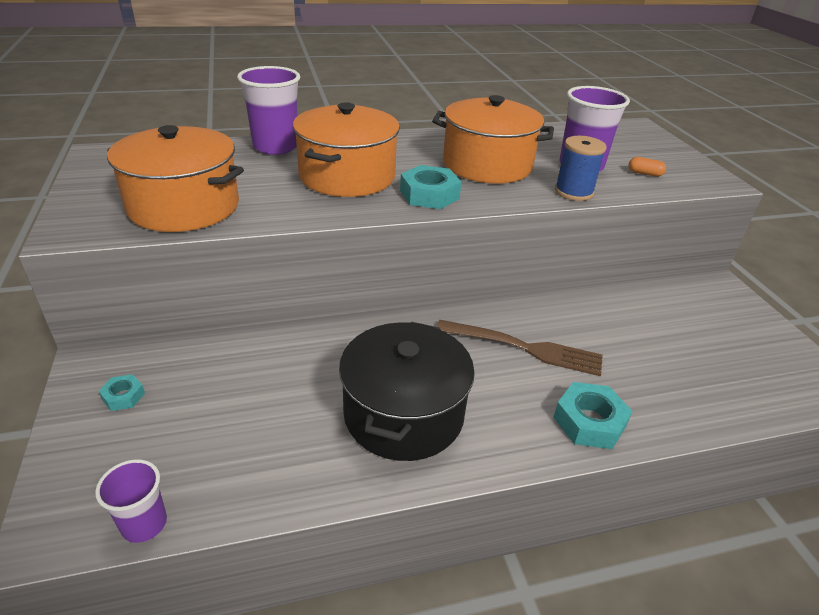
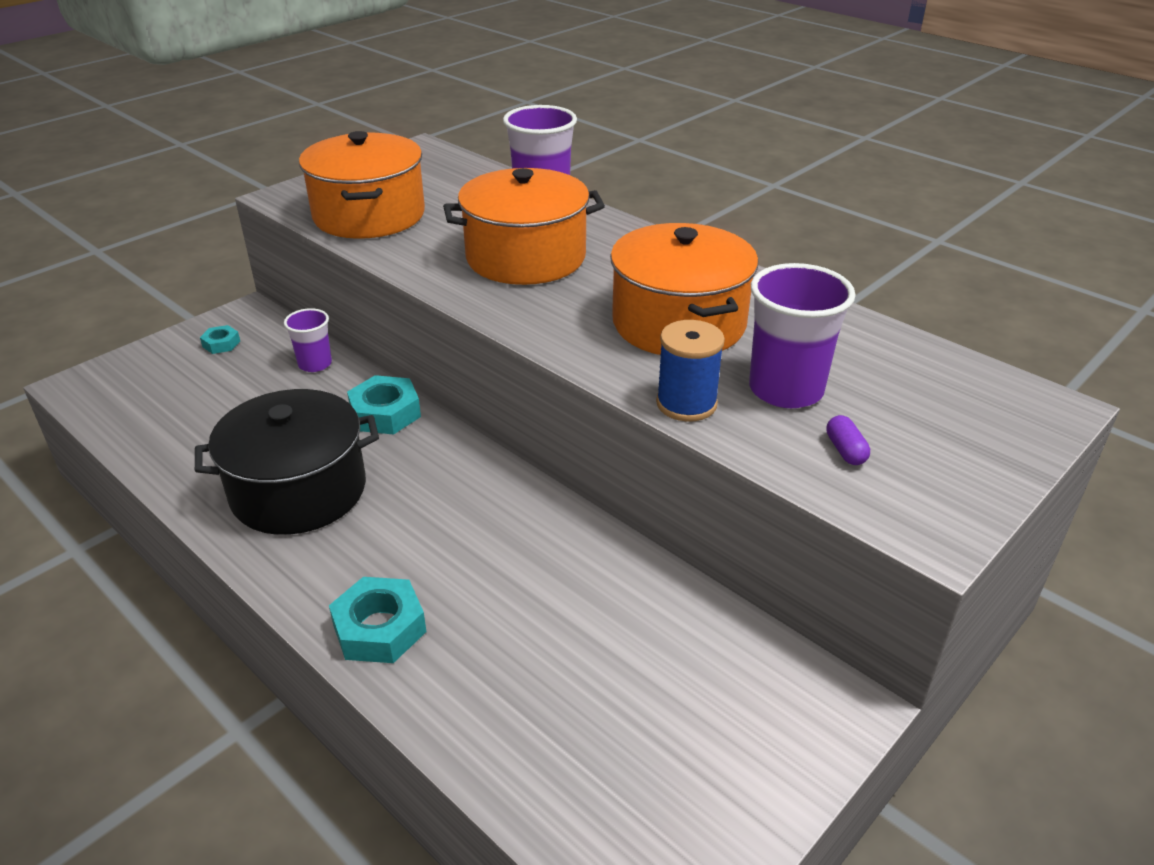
camera: 60 degrees right, 0 degrees up
(144, 524) = (101, 416): purple cup -> purple cup (315, 364)
(429, 195) = (543, 313): turquoise nut -> turquoise nut (385, 413)
(524, 348) = (475, 538): brown fork -> none
(644, 173) = (845, 450): orange capsule -> purple capsule

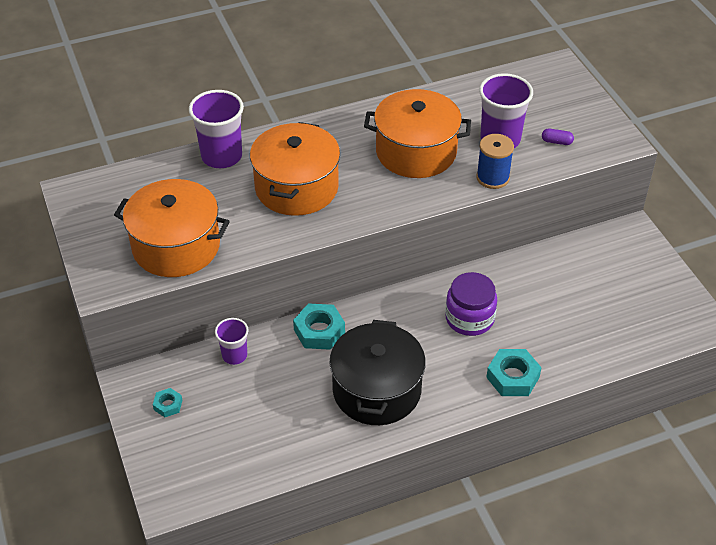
camera: 65 degrees left, 10 degrees up
(483, 544) = (469, 318): none -> purple jar

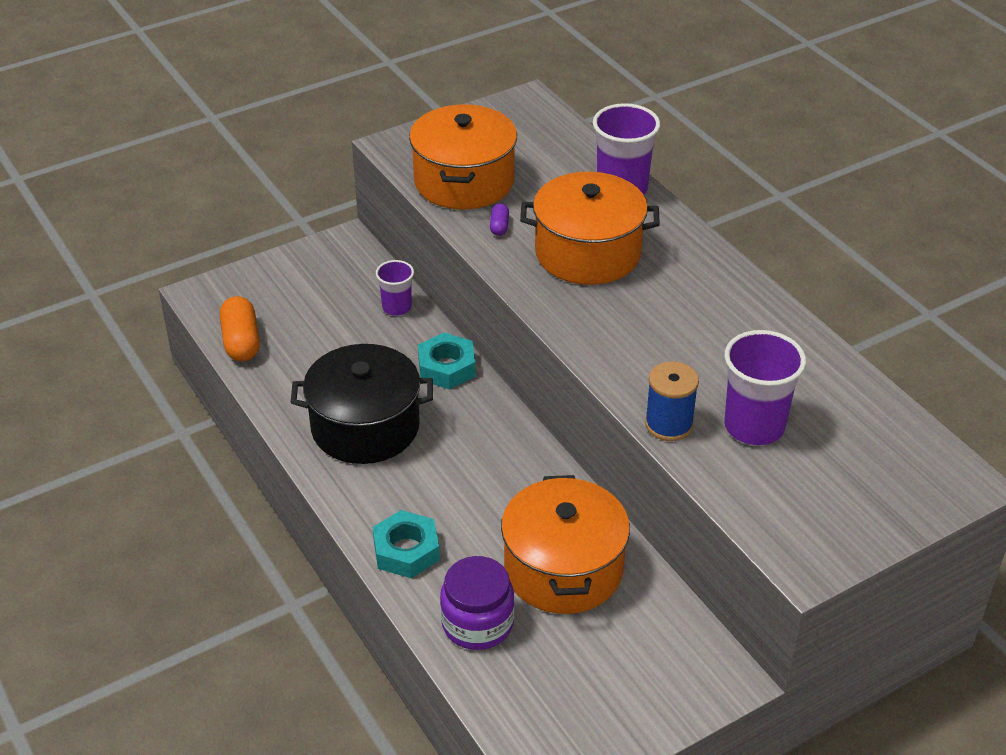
camera: 80 degrees right, 5 degrees down
(168, 405) = (321, 272): turquoise nut -> none
(247, 471) = (241, 341): none -> orange capsule
(416, 152) = (694, 346): orange pot -> orange pot (563, 569)
(469, 318) = (498, 500): purple jar -> purple jar (477, 623)
(556, 142) = (775, 488): purple capsule -> purple capsule (499, 226)

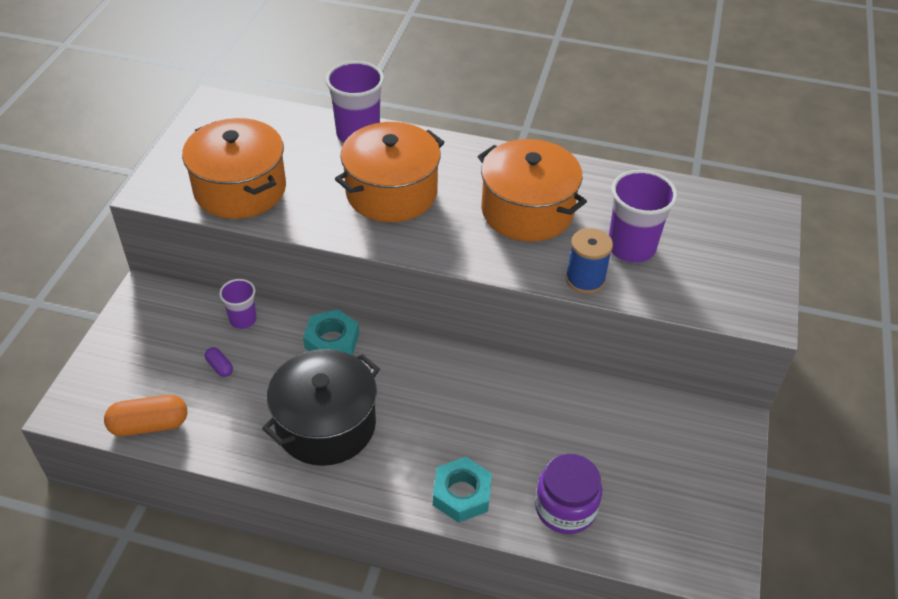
camera: 45 degrees left, 5 degrees up
(241, 341) = (149, 425): orange capsule -> orange capsule turned 45 degrees counterclockwise
(499, 226) = (308, 208): purple capsule -> purple capsule (220, 367)
(563, 569) = (570, 428): orange pot -> orange pot (527, 211)

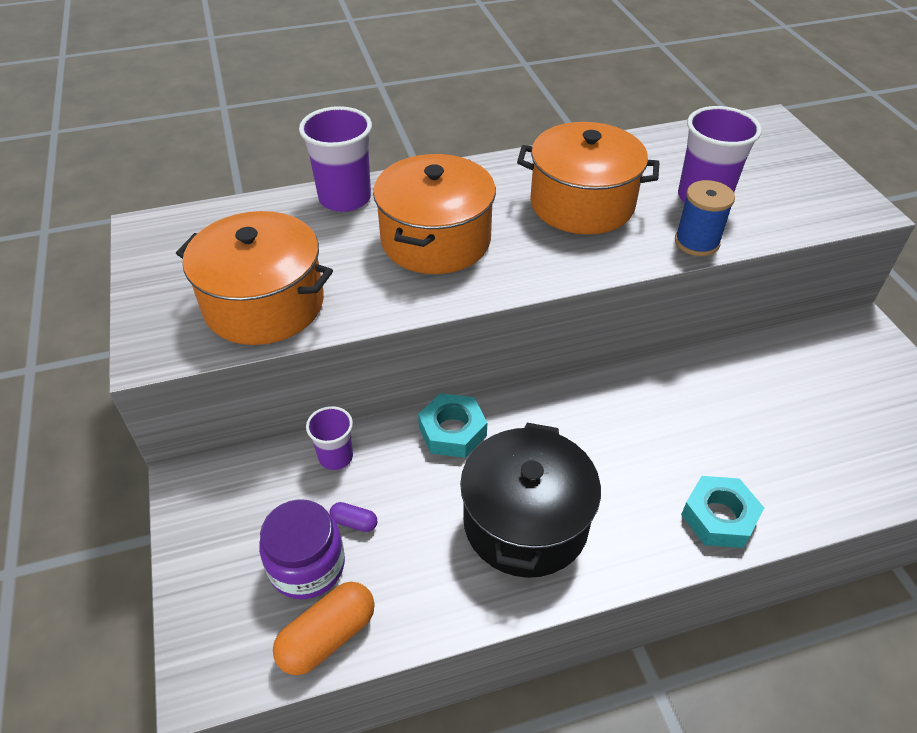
camera: 30 degrees left, 0 degrees up
(565, 508) = (816, 476): purple jar -> purple jar (307, 566)

